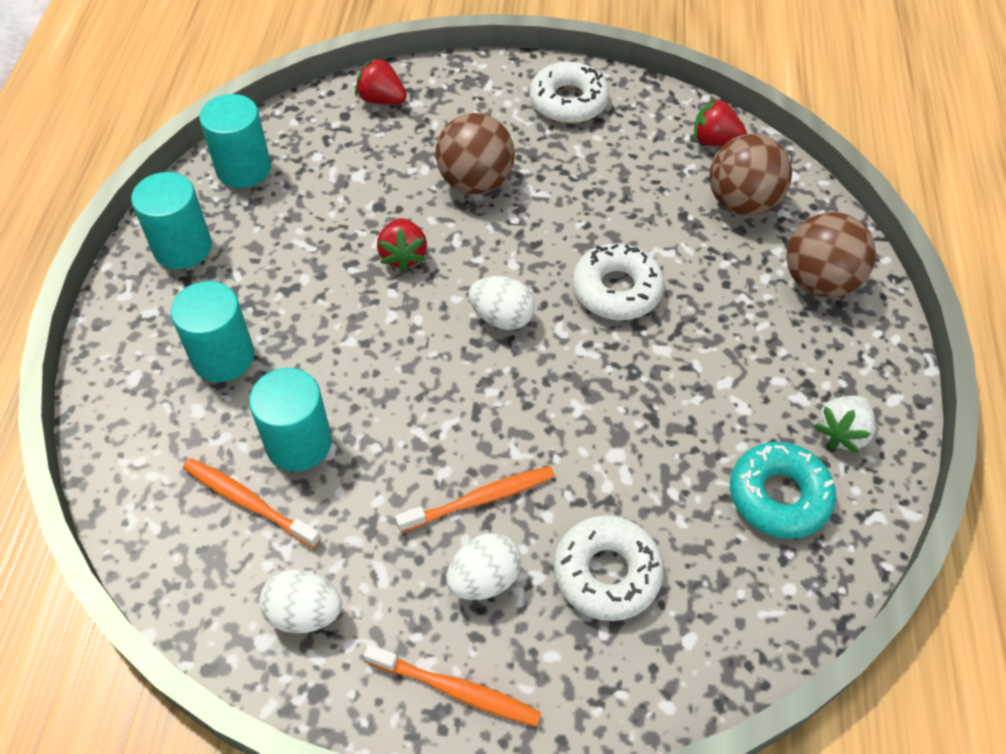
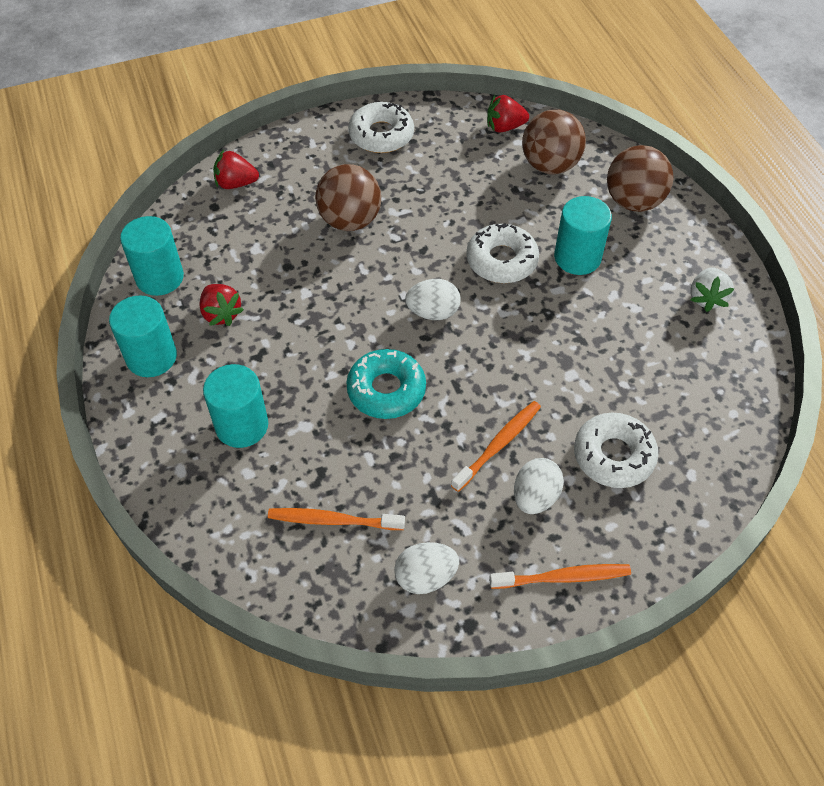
camera: 25 degrees left, 0 degrees up
(299, 443) = (342, 463): turquoise cylinder -> turquoise cylinder (577, 257)
(403, 255) = (331, 296): red strawberry -> red strawberry (221, 314)
(778, 496) = (692, 356): turquoise donut -> turquoise donut (386, 390)

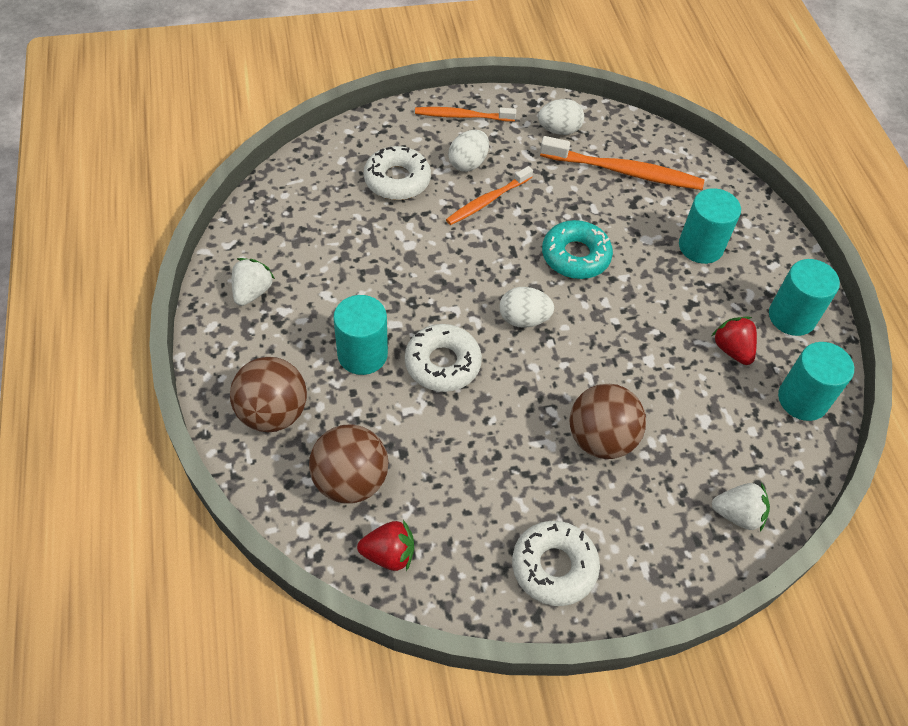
camera: 175 degrees left, 0 degrees up
(236, 183) = (737, 514): red strawberry -> white strawberry
(333, 520) = (624, 171): orange toothbrush -> orange toothbrush, size x1.58

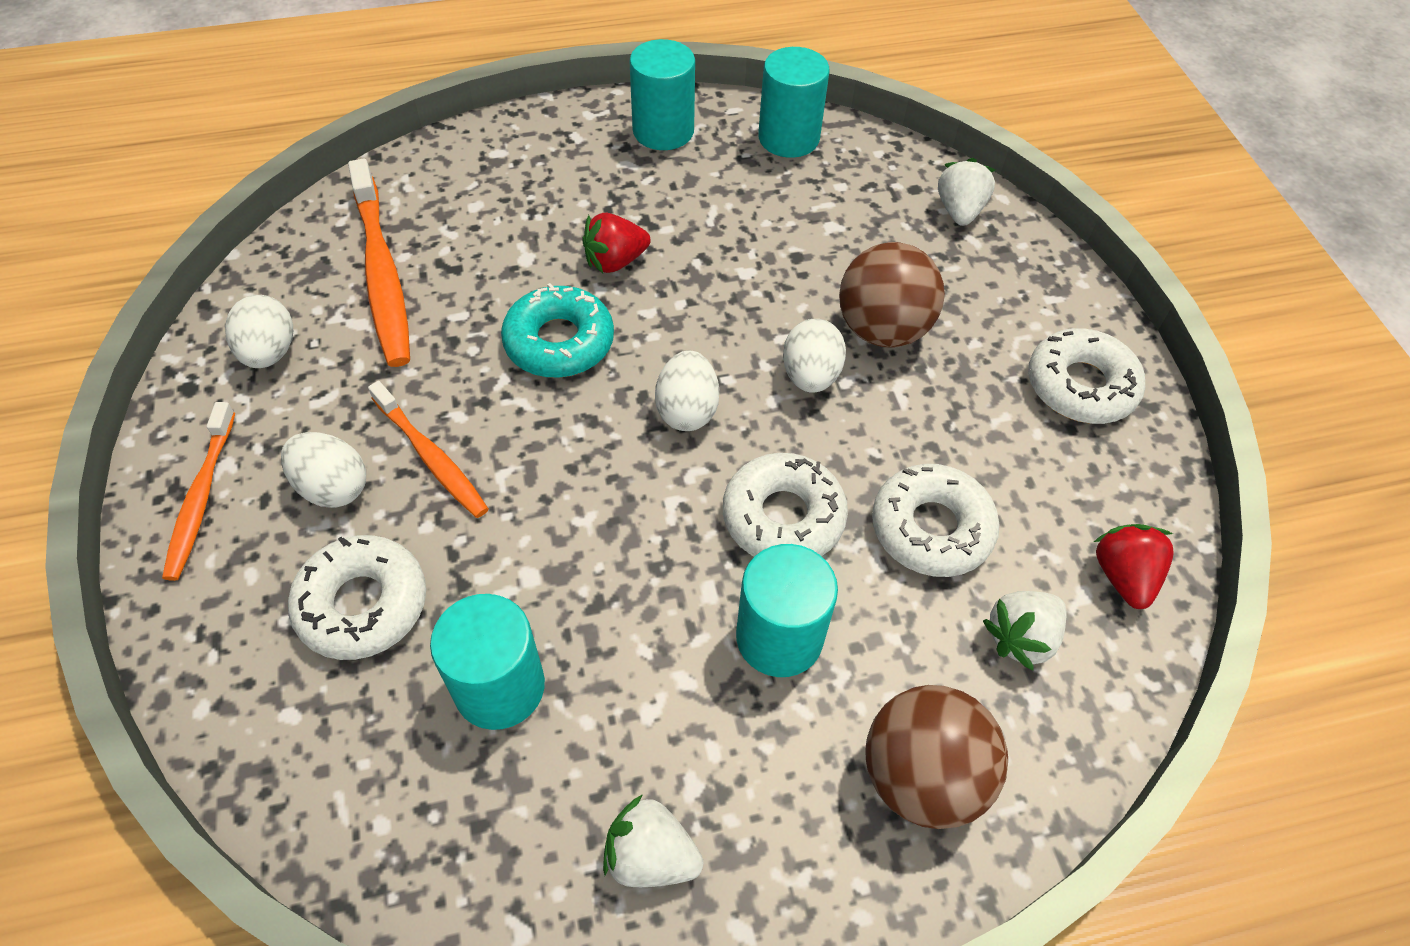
camera: 90 degrees left, 0 degrees up
(350, 481) = (1021, 637): brown ball -> white strawberry
(431, 444) = (931, 528): none -> white donut
(555, 389) = (810, 376): none -> white egg
(624, 171) = (382, 274): orange toothbrush -> orange toothbrush turned 150 degrees clockwise
(700, 247) = (542, 202): turquoise cylinder -> turquoise cylinder (499, 687)
(732, 349) = (720, 190): red strawberry -> red strawberry (615, 261)

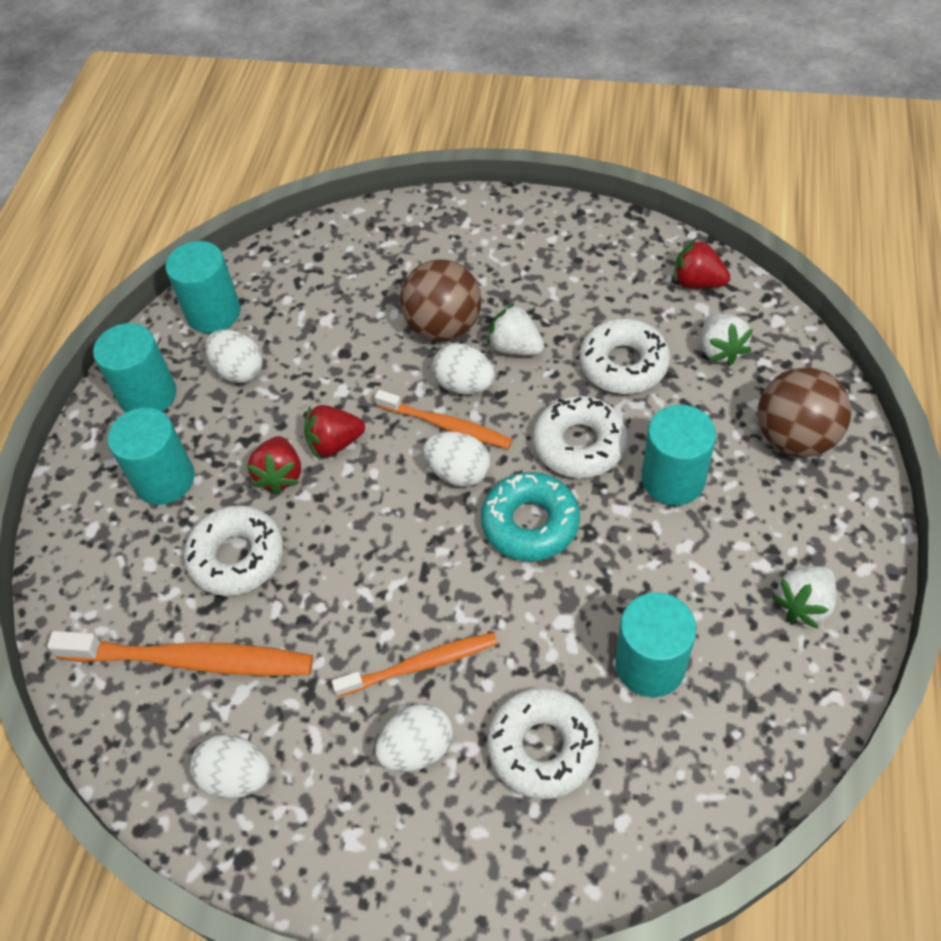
camera: 60 degrees left, 0 degrees up
(201, 498) = (380, 863): orange toothbrush -> orange toothbrush (446, 425)
(559, 342) = (346, 540): turquoise donut -> turquoise donut (530, 523)
(572, 180) = (164, 479): none -> turquoise cylinder
(675, 290) = (335, 443): none -> red strawberry
(727, 183) = (239, 370): none -> white egg
(959, 211) = (356, 239): white strawberry -> white strawberry (515, 347)
(1080, 386) = (547, 240): white donut -> white donut (237, 557)

